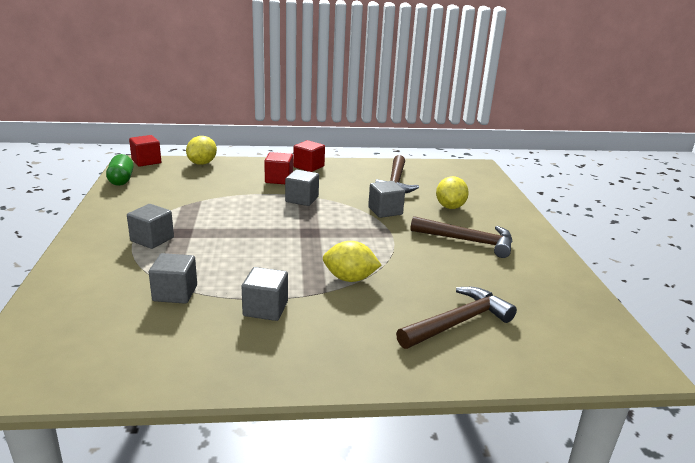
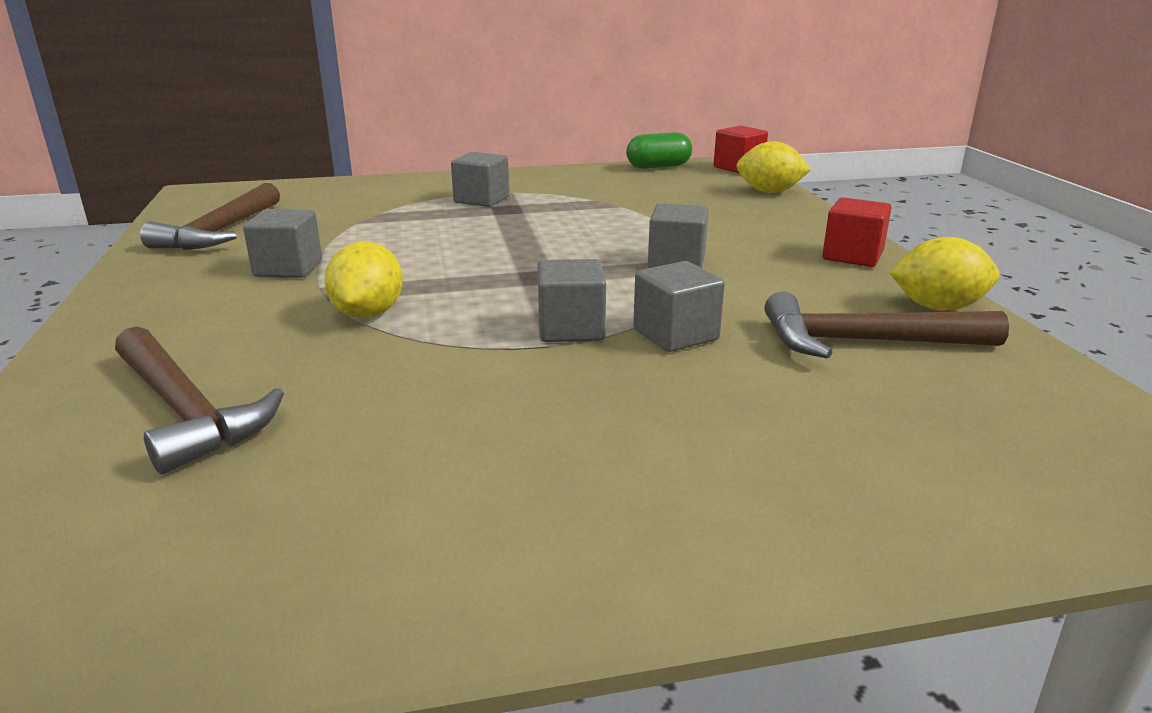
camera: 85 degrees right, 0 degrees up
(175, 293) = (340, 224): grey cube -> grey cube (571, 329)
(279, 179) = (755, 240): red cube -> none
(450, 207) = (764, 415): yellow lemon -> yellow lemon (937, 307)
(468, 241) = (555, 437): brown hammer -> brown hammer (220, 232)

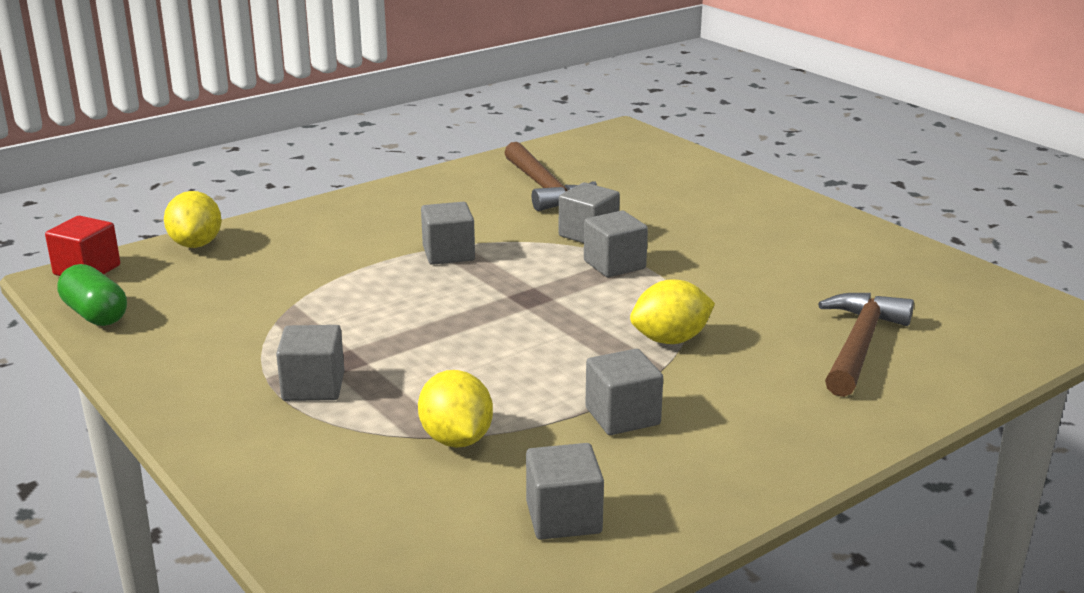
camera: 115 degrees left, 0 degrees up
(220, 232) = (563, 518): brown hammer -> grey cube
(852, 256) = (382, 200): red cube -> none
(937, 307) = (469, 174): yellow lemon -> yellow lemon (456, 439)

